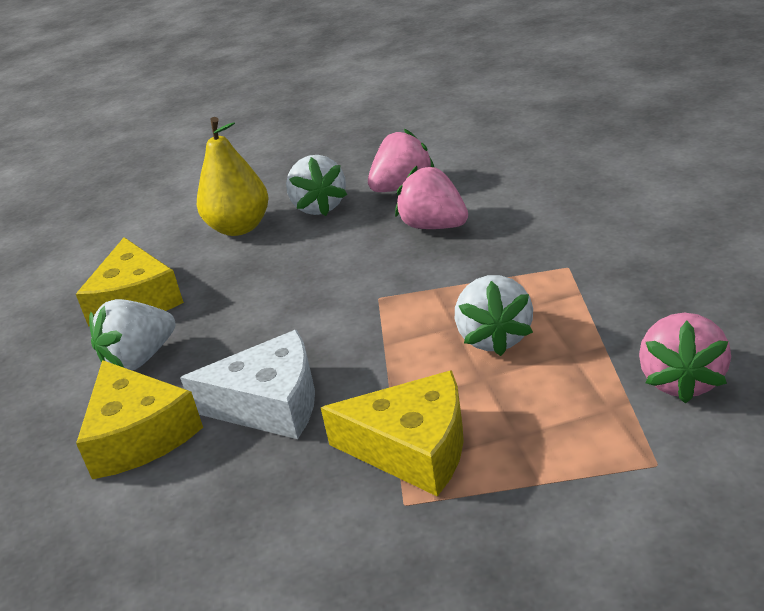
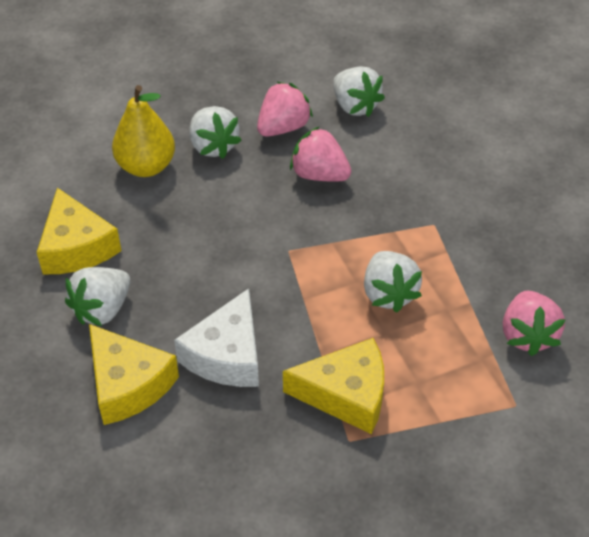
camera: 15 degrees left, 15 degrees up
(270, 404) = (227, 355): white cheese -> white cheese turned 120 degrees clockwise
(491, 165) = (355, 106): none -> white strawberry

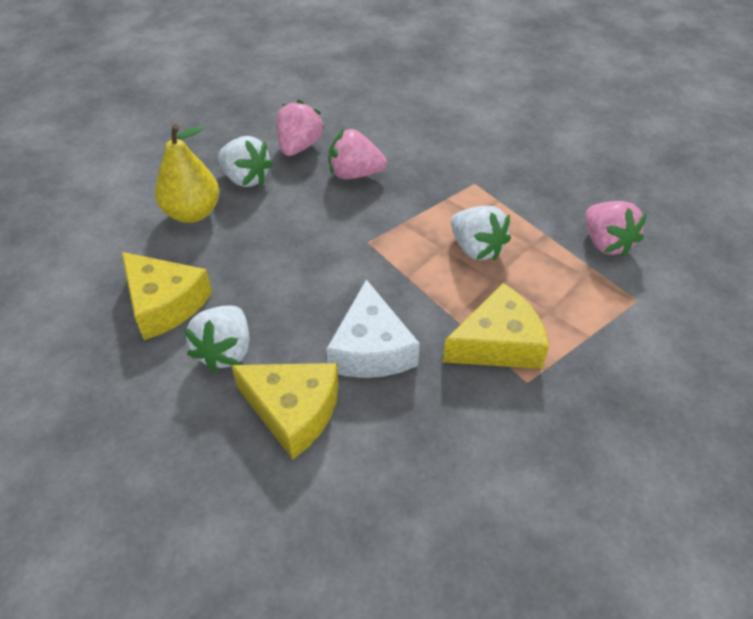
camera: 25 degrees left, 0 degrees up
(355, 106) = (349, 114): white strawberry -> none

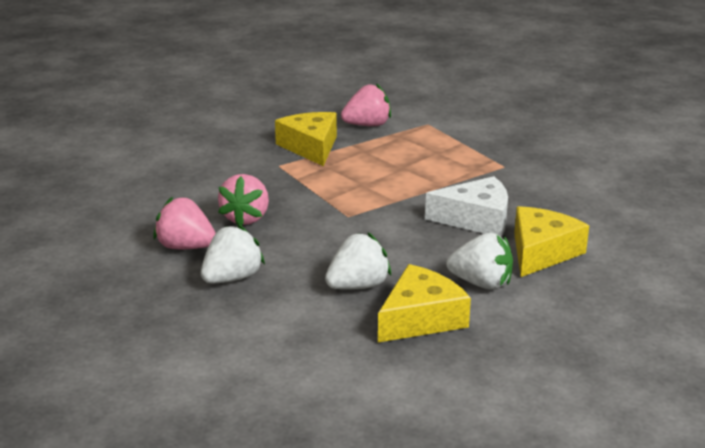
camera: 85 degrees left, 20 degrees down
(192, 213) = (284, 309): yellow pear -> none
(476, 249) = (365, 171): white strawberry -> white strawberry (358, 286)
(498, 343) = (469, 172): yellow cheese -> yellow cheese (311, 147)

